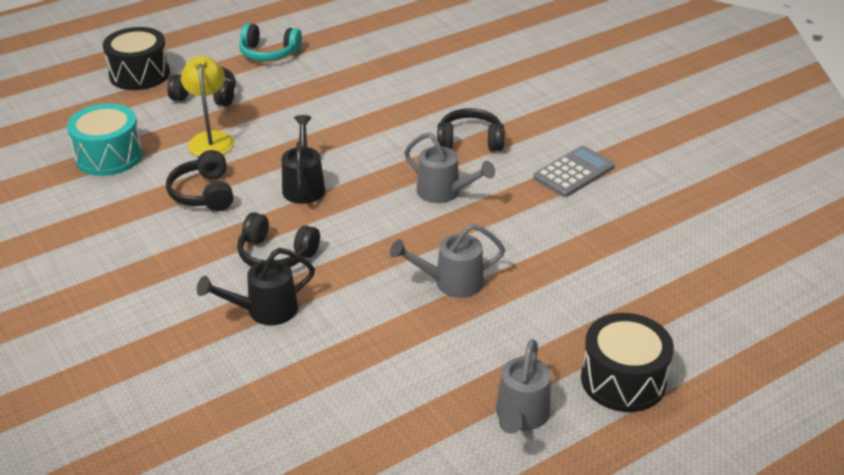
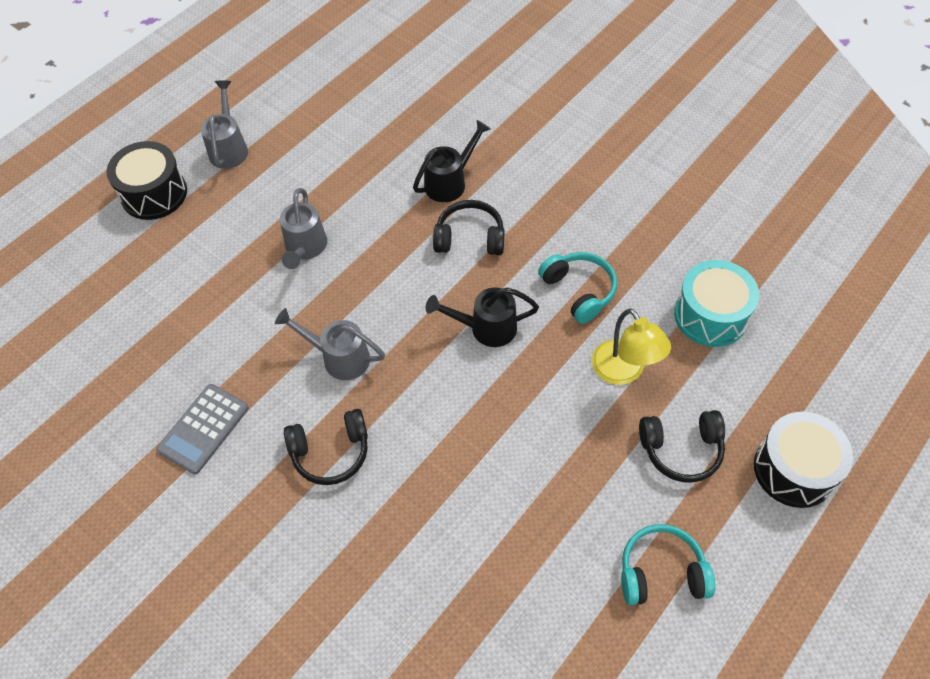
camera: 165 degrees right, 20 degrees up
(203, 193) = (579, 291): black headphones -> turquoise headphones
(304, 186) = (486, 328): black watering can -> black watering can turned 105 degrees clockwise
(451, 282) = (305, 248): grey watering can -> grey watering can turned 120 degrees clockwise

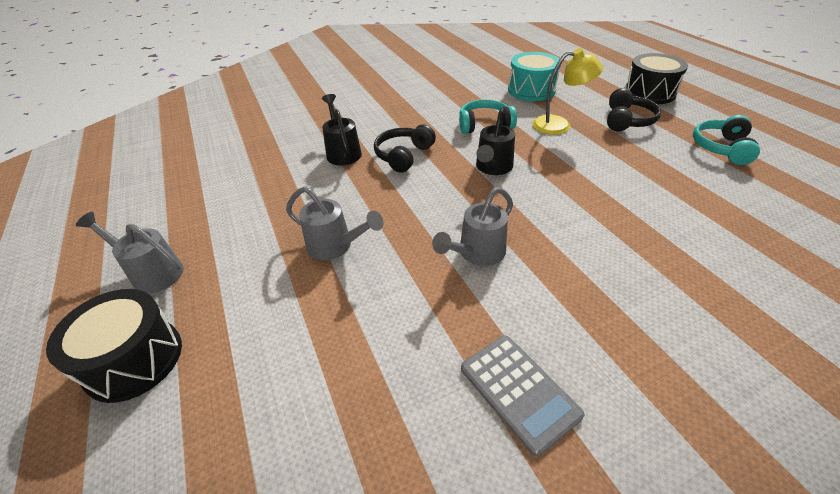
camera: 65 degrees left, 15 degrees down
(331, 452) = (584, 285): black headphones -> none

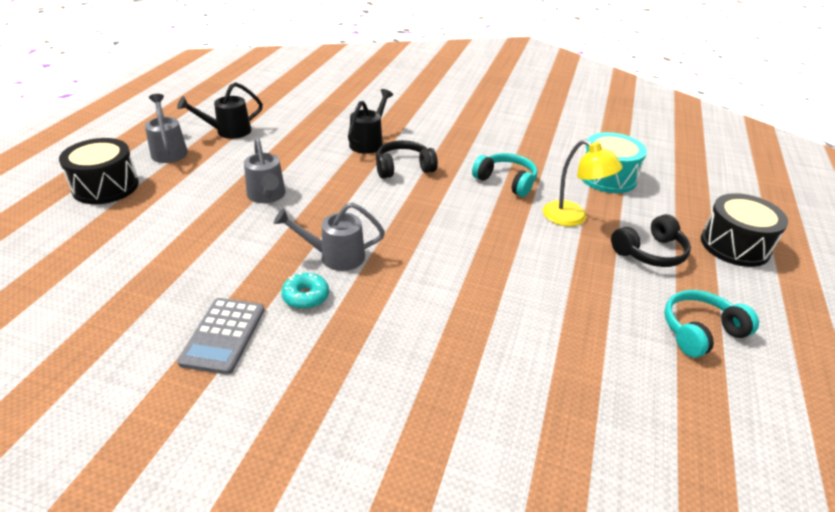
camera: 40 degrees right, 5 degrees down
(493, 168) = (450, 214): black watering can -> black watering can (228, 131)
(515, 301) = (306, 296): none -> turquoise donut

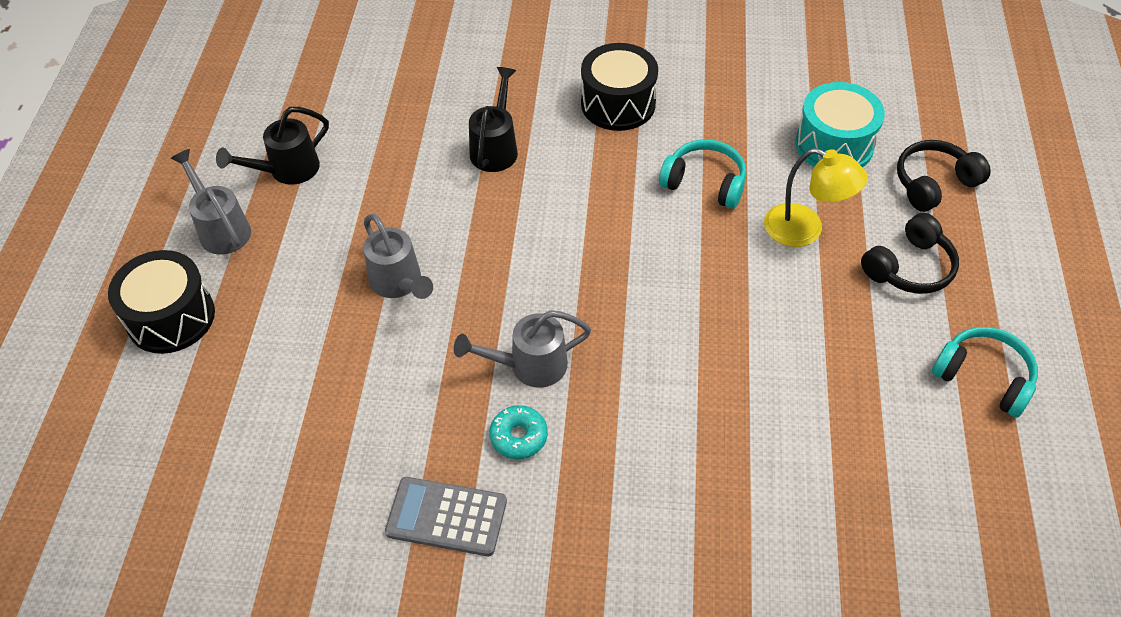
camera: 10 degrees left, 15 degrees up
(223, 335) = (446, 517): grey calculator -> grey calculator turned 105 degrees clockwise
(403, 168) = (561, 188): black headphones -> black headphones (933, 183)
(700, 331) = (984, 377): turquoise headphones -> turquoise headphones turned 75 degrees clockwise
(735, 245) = (1008, 231): black drum -> black drum (618, 104)

